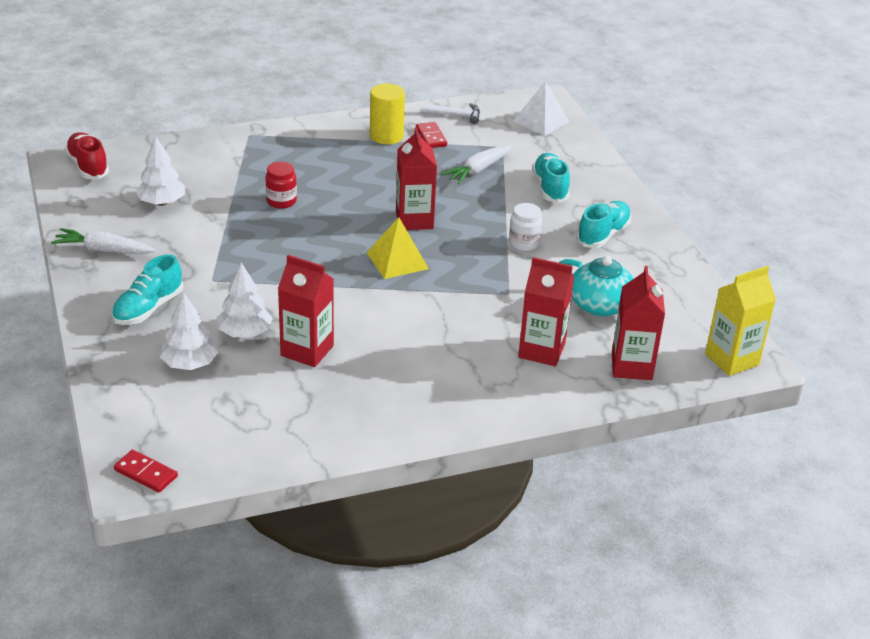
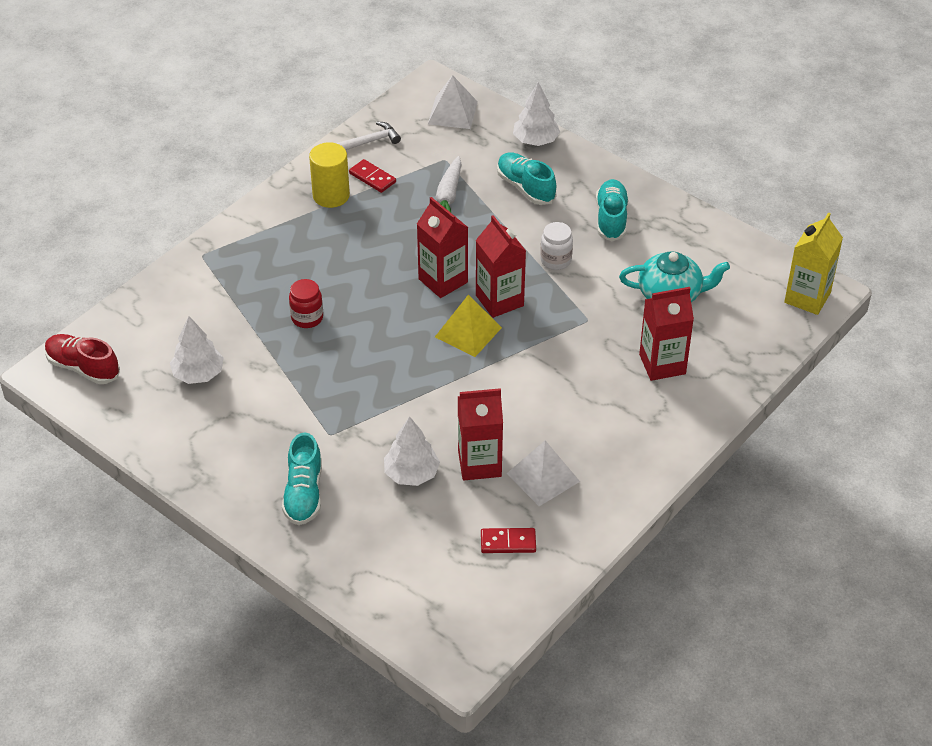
camera: 30 degrees left, 10 degrees up
(103, 250) = (198, 454): white carrot -> none
(145, 473) = (464, 650): red domino -> red domino (508, 542)
(190, 364) = (396, 529): white tree -> white tree (535, 140)
(349, 383) = (543, 477): none -> white pyramid
(631, 366) = (741, 343): red carton -> red carton (499, 300)

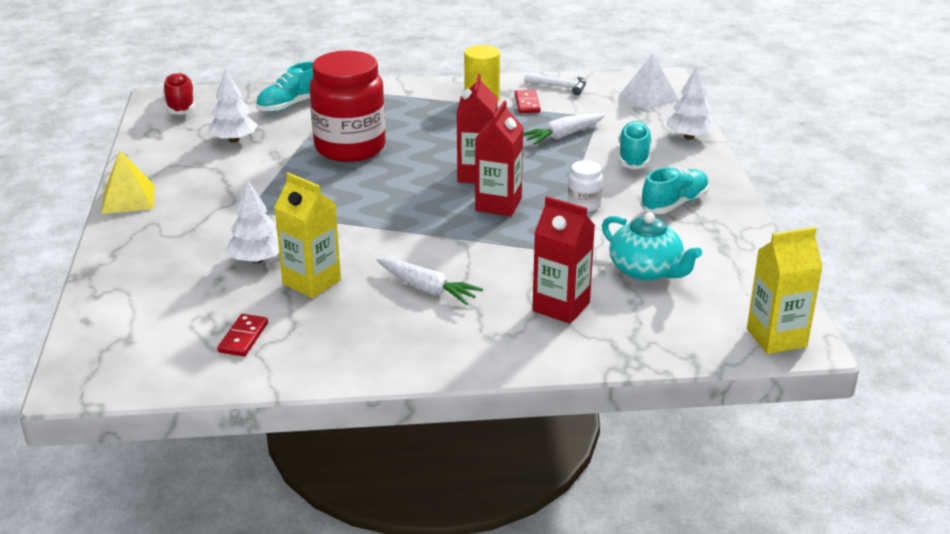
camera: 45 degrees right, 15 degrees down
(304, 493) = (174, 229): turquoise shoe -> turquoise shoe (290, 105)
(307, 318) = (350, 148): red jar -> red jar, size x2.31
(468, 332) = (443, 209): yellow pyramid -> yellow pyramid (128, 199)
(479, 464) = (311, 282): red carton -> yellow carton
(508, 542) = (243, 337): red domino -> red domino turned 60 degrees clockwise
(543, 477) = (340, 317): white pyramid -> none
(562, 411) = (427, 289): none -> white carrot

